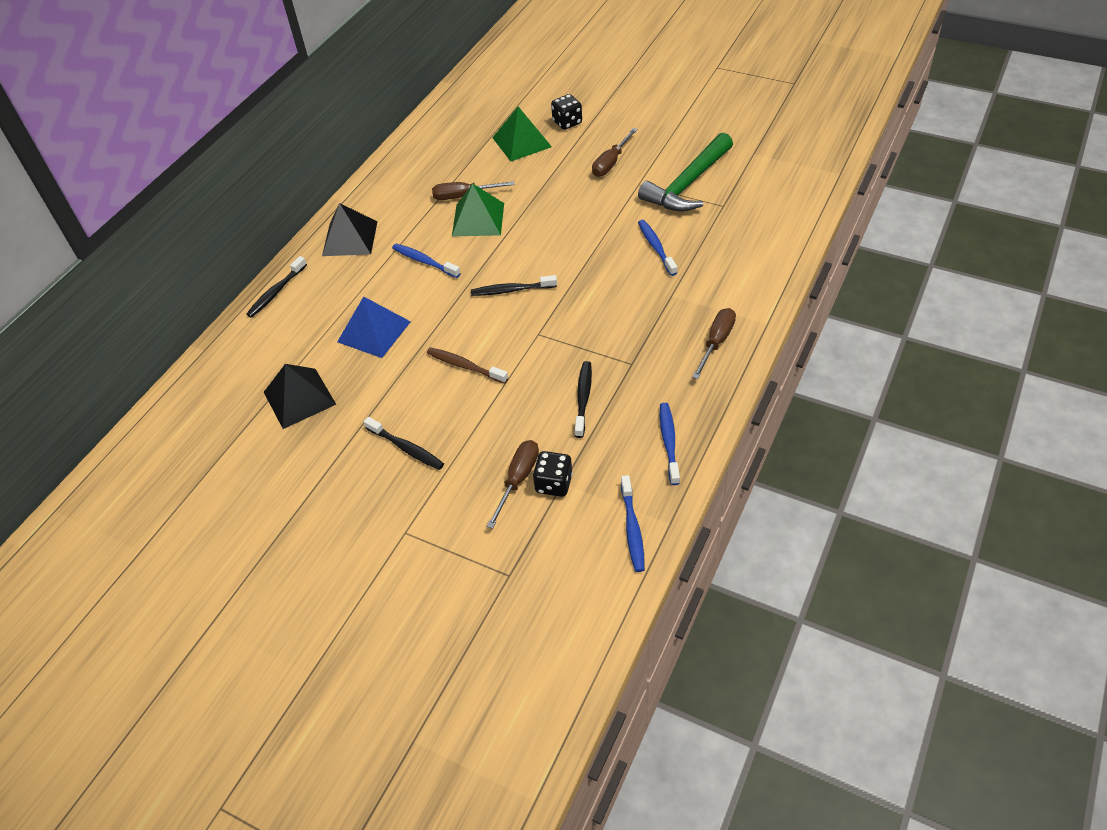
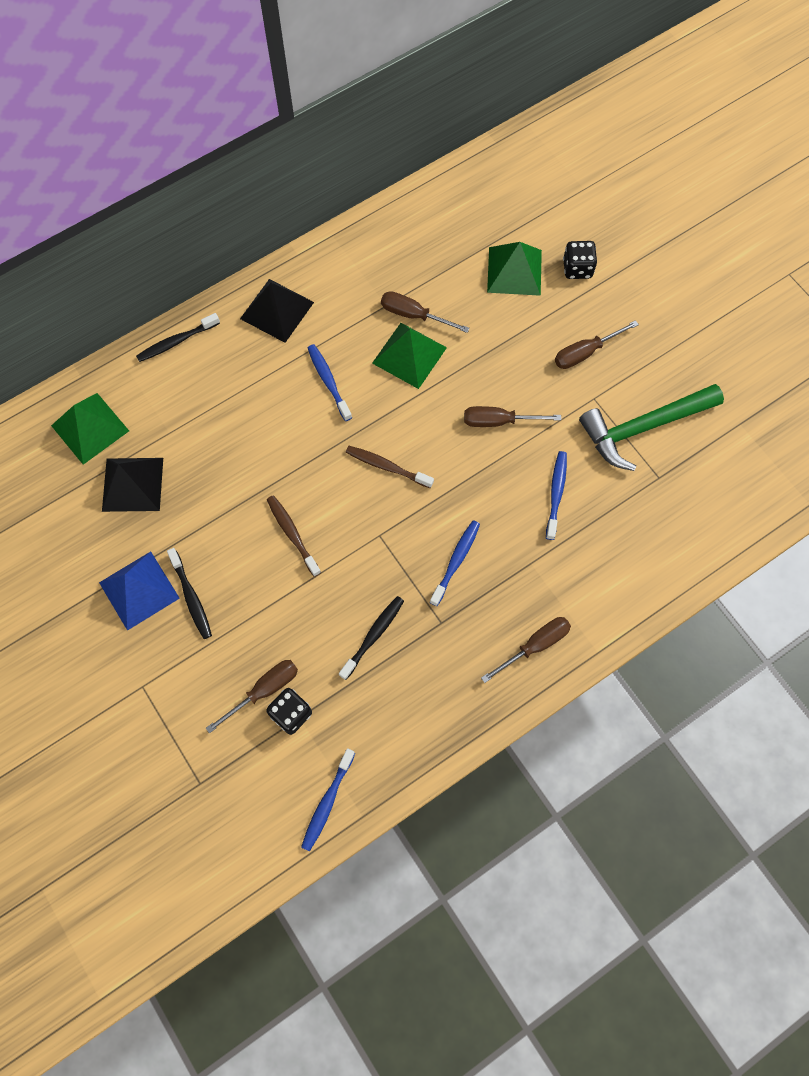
camera: 25 degrees right, 20 degrees up
(234, 379) = (90, 428): none -> green pyramid
(374, 331) = (236, 443): blue pyramid -> blue pyramid (139, 590)
(511, 290) = (387, 466): black toothbrush -> brown toothbrush
(578, 226) = (499, 421): none -> brown screwdriver
(669, 442) = (417, 732): blue toothbrush -> blue toothbrush (456, 561)

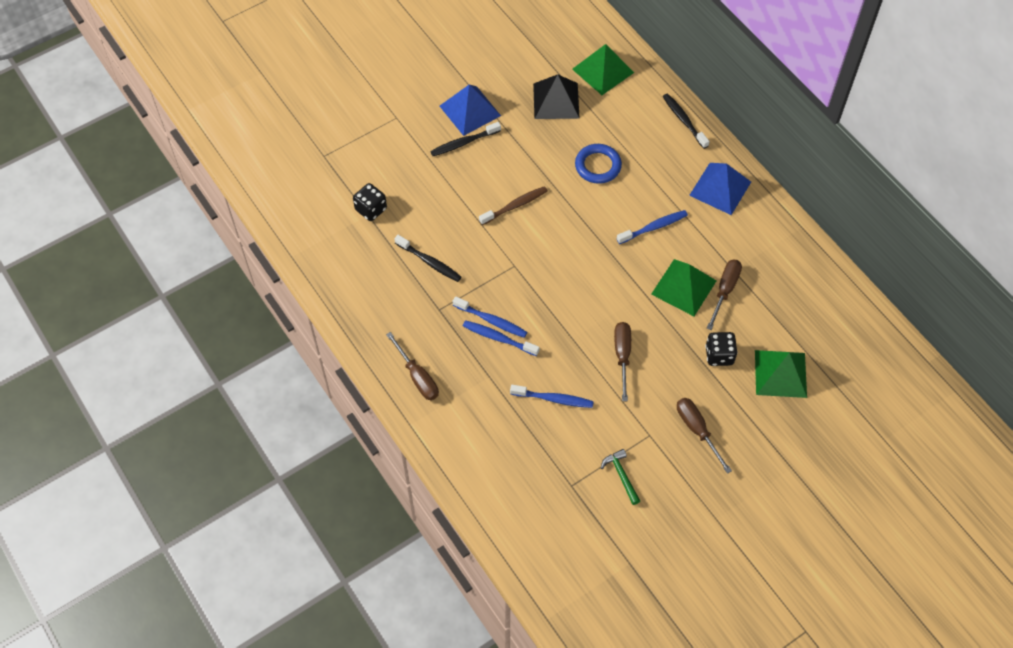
camera: 90 degrees right, 10 degrees down
(237, 438) = (598, 166): none -> blue ring
(264, 690) = (389, 192): brown screwdriver -> none
(277, 310) = (720, 188): black pyramid -> blue pyramid
(327, 802) = (303, 234): blue toothbrush -> blue toothbrush (498, 338)
(387, 466) = (576, 270): brown toothbrush -> none
(577, 268) = (789, 428): black dice -> black dice (719, 355)
(643, 428) = (621, 475): green hammer -> green hammer, size x0.44

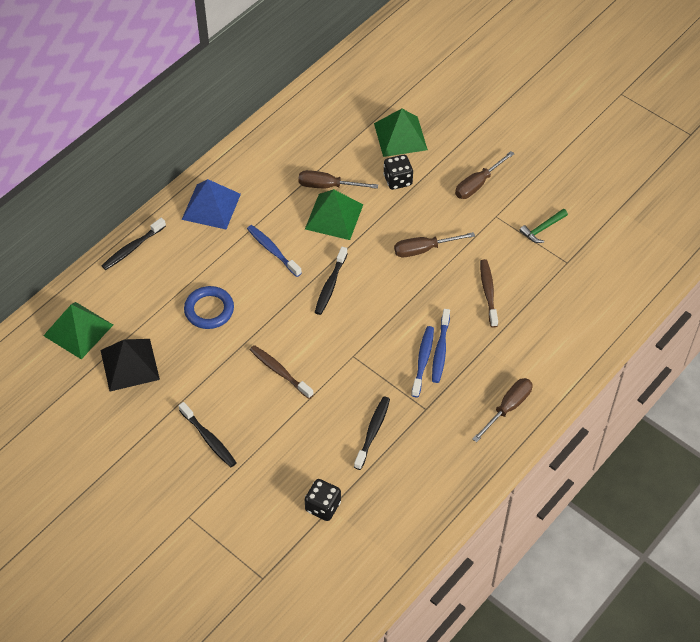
camera: 105 degrees left, 5 degrees down
(470, 110) = (162, 444): blue pyramid -> none
(554, 399) = (488, 292): blue toothbrush -> brown toothbrush
(600, 265) = (330, 285): none -> black toothbrush

